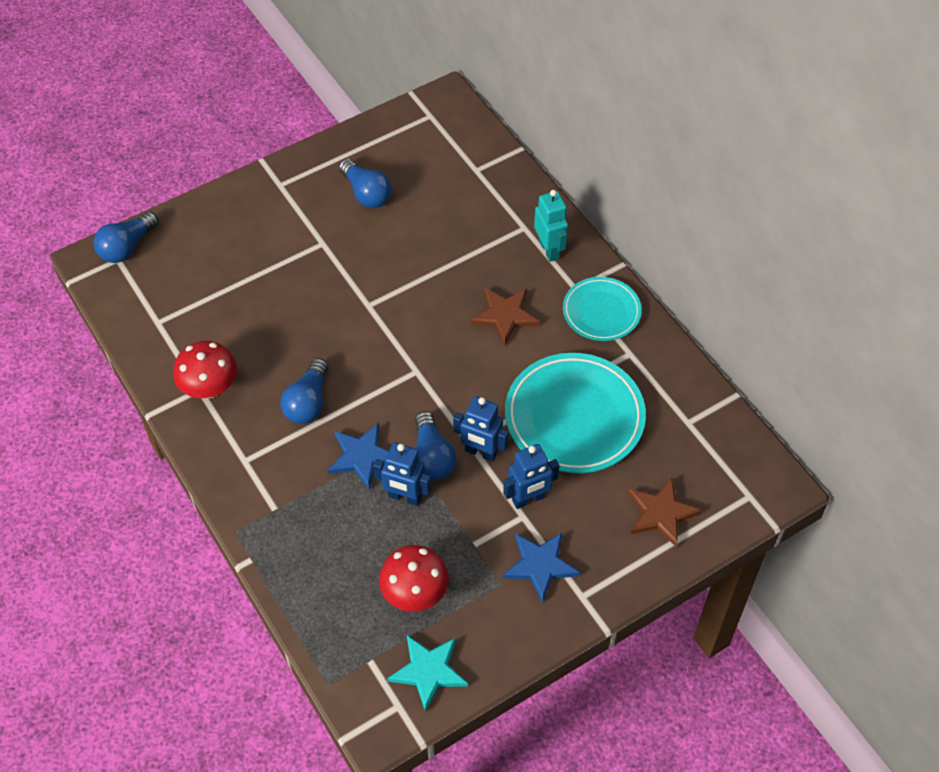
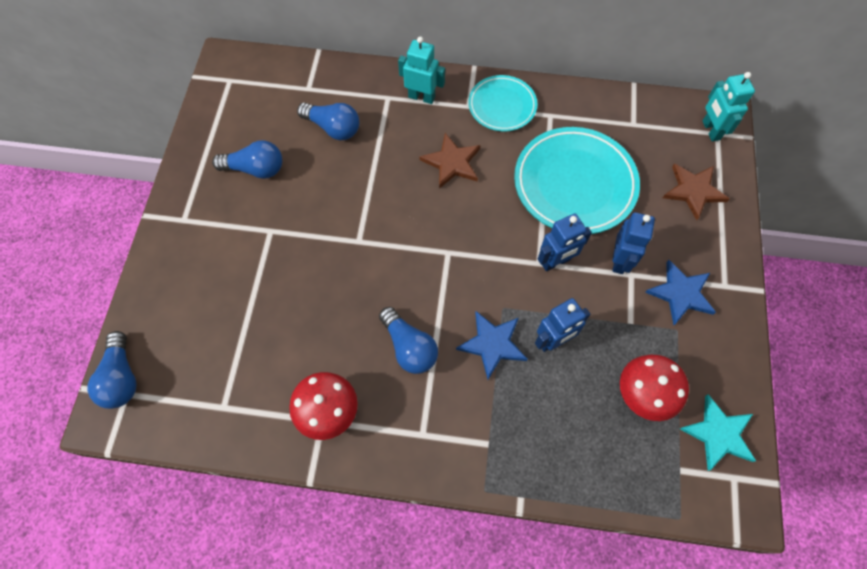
camera: 50 degrees left, 10 degrees up
(432, 457) = (533, 297): blue light bulb -> blue light bulb (333, 128)
(747, 488) = (710, 130): none -> turquoise robot

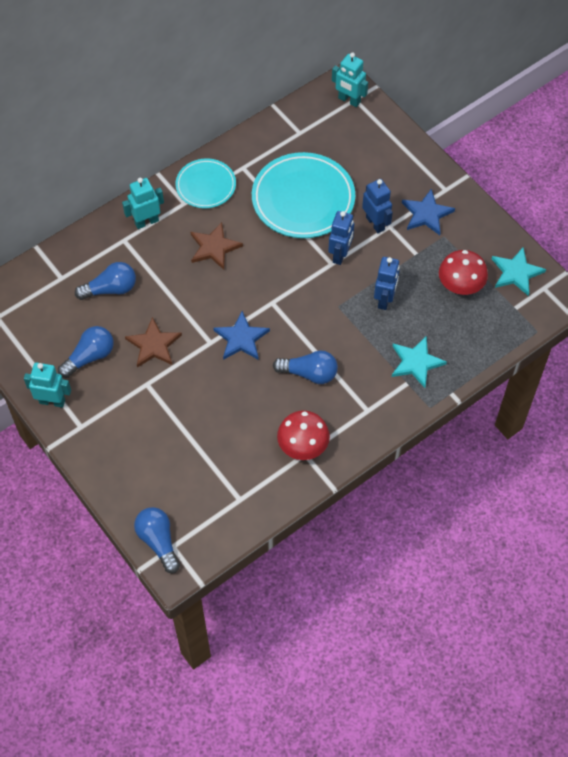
camera: 45 degrees left, 5 degrees down
(121, 378) = (158, 541): blue light bulb -> blue light bulb turned 150 degrees counterclockwise
(188, 180) = (52, 401): none -> turquoise robot
(492, 344) = (354, 330): blue star -> blue star (241, 338)
(518, 431) = (416, 362): none -> turquoise star
(693, 191) = (375, 147): brown star -> brown star (154, 345)

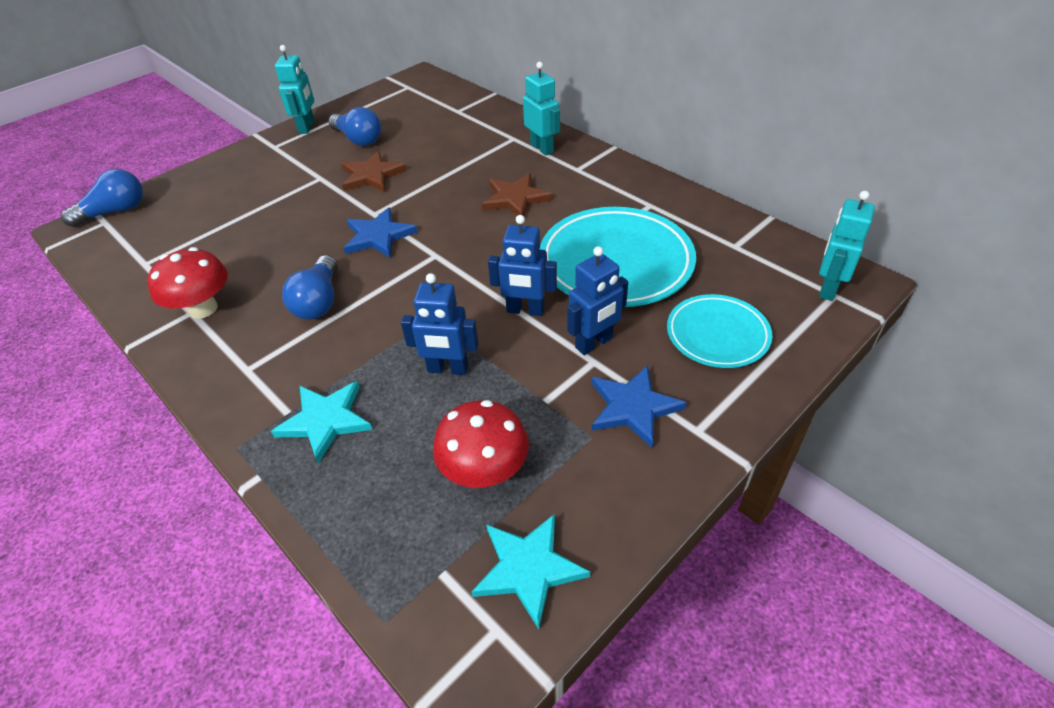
camera: 85 degrees right, 15 degrees down
(110, 289) = (446, 139): blue light bulb -> none
(206, 186) = (609, 180): turquoise plate -> turquoise plate (717, 335)

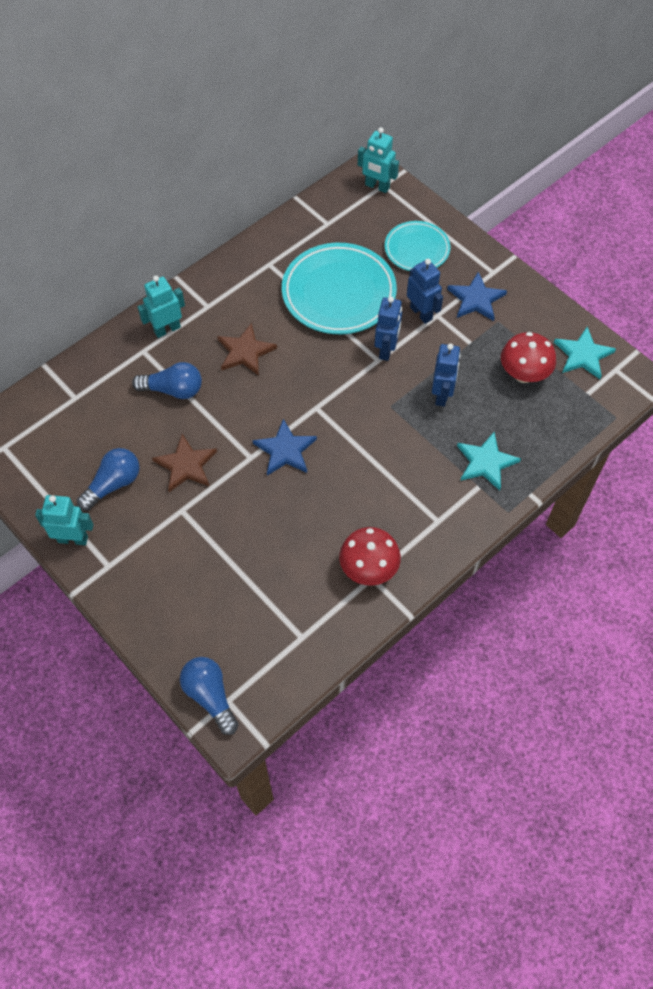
camera: 90 degrees left, 15 degrees up
(319, 301) = (366, 484): blue light bulb -> blue light bulb (173, 390)

